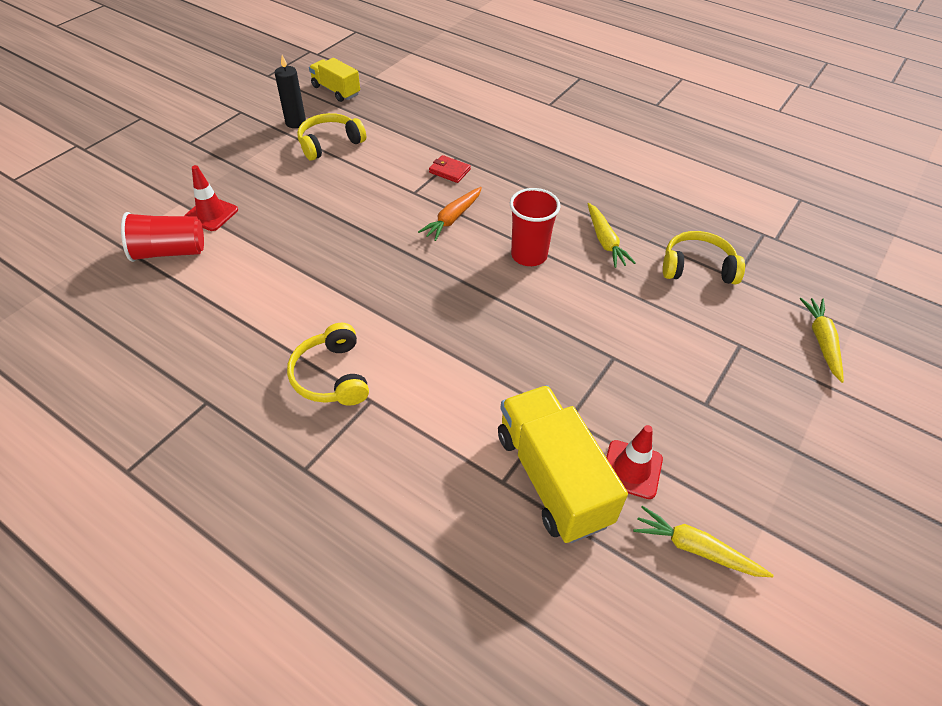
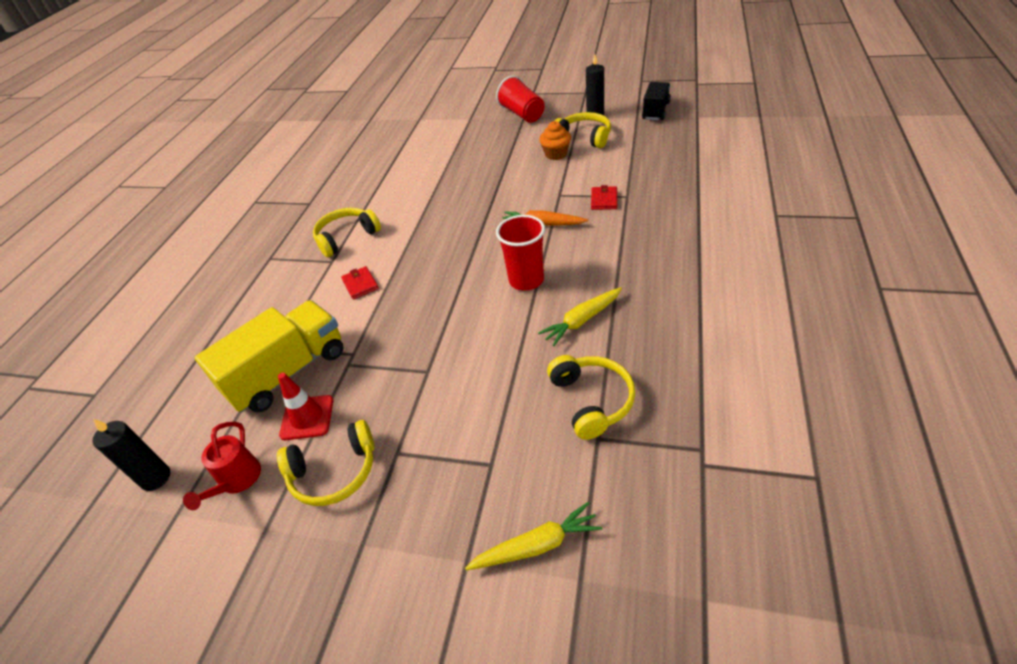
camera: 75 degrees right, 5 degrees down
(169, 252) = (423, 136): red cup -> red cup (522, 114)
(211, 214) = (467, 132): red traffic cone -> none
(336, 91) = (655, 111): yellow truck -> black truck
(339, 170) = (556, 154): none -> orange cupcake
(440, 381) = (360, 284): none -> red wallet
(662, 641) = (156, 478): none -> black candle
(696, 548) = (237, 481): yellow carrot -> red watering can
(712, 457) = (334, 472): none -> yellow headphones

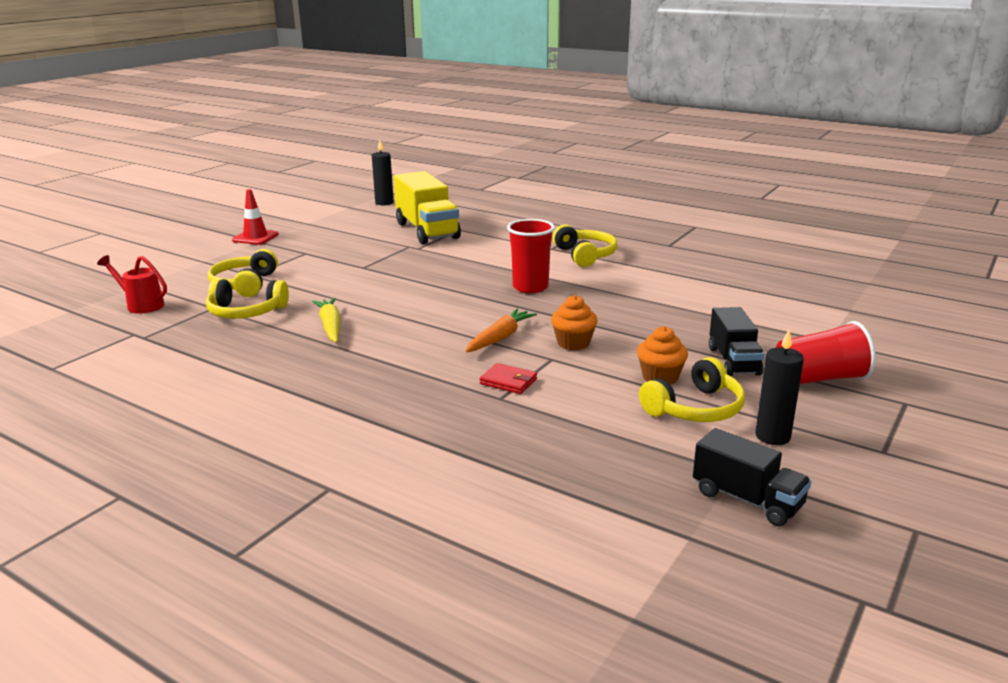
camera: 105 degrees right, 20 degrees down
(237, 481) = (351, 218): red watering can -> red watering can (141, 305)
(307, 417) = (375, 234): red traffic cone -> red traffic cone (255, 237)
(334, 472) = (318, 238): yellow headphones -> yellow headphones (245, 284)
(360, 284) = (502, 255): red wallet -> none
(517, 138) = (733, 361): none -> black truck
(526, 280) = (418, 314): red cup -> red cup (530, 287)
(530, 193) = (573, 343): none -> orange cupcake
(537, 545) = (179, 278): yellow carrot -> none

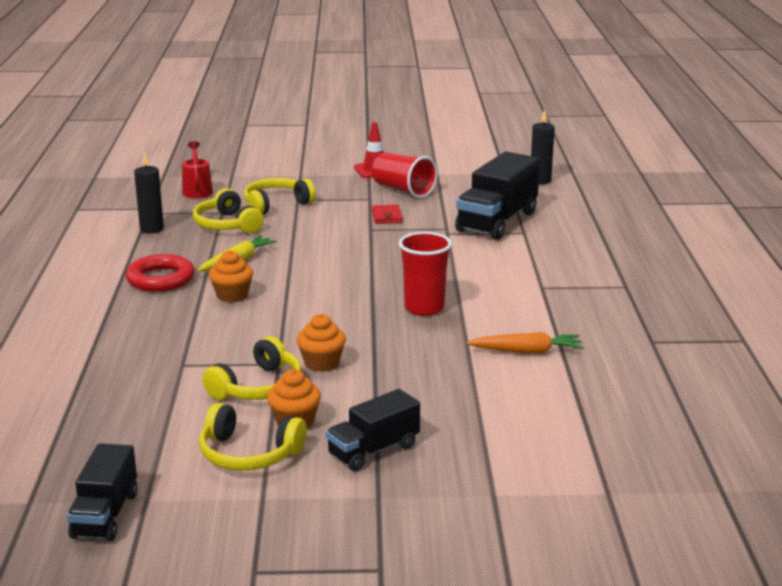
camera: 55 degrees right, 0 degrees up
(307, 366) = (160, 279): none -> red ring
(396, 345) = (232, 295): none -> orange cupcake
(427, 231) = (497, 222): yellow truck -> black truck
(500, 338) = (294, 330): orange carrot -> orange carrot (527, 351)
(508, 381) = (214, 359): red wallet -> red wallet (386, 217)
(585, 255) = (548, 308): yellow headphones -> yellow headphones (258, 387)
(772, 436) = (229, 504): black candle -> black candle (152, 229)
(819, 379) = (384, 506): red cup -> red cup (403, 190)

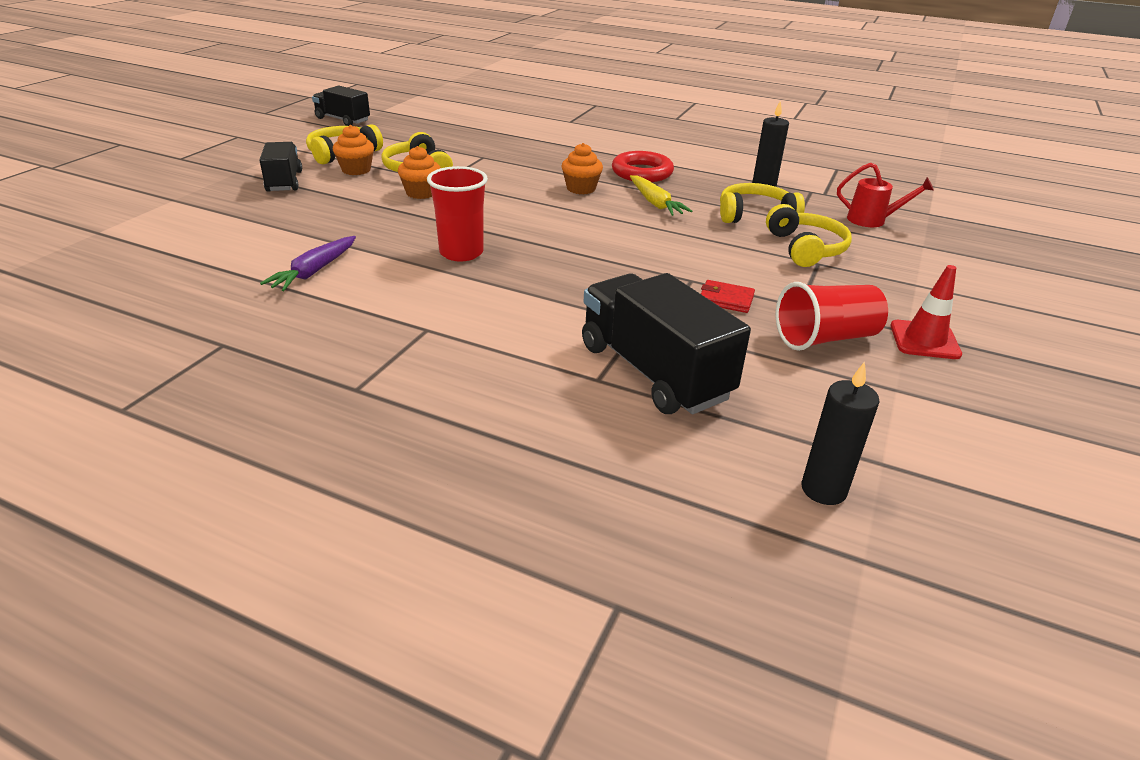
camera: 115 degrees right, 10 degrees up
(527, 351) = (314, 271): orange carrot -> purple carrot

